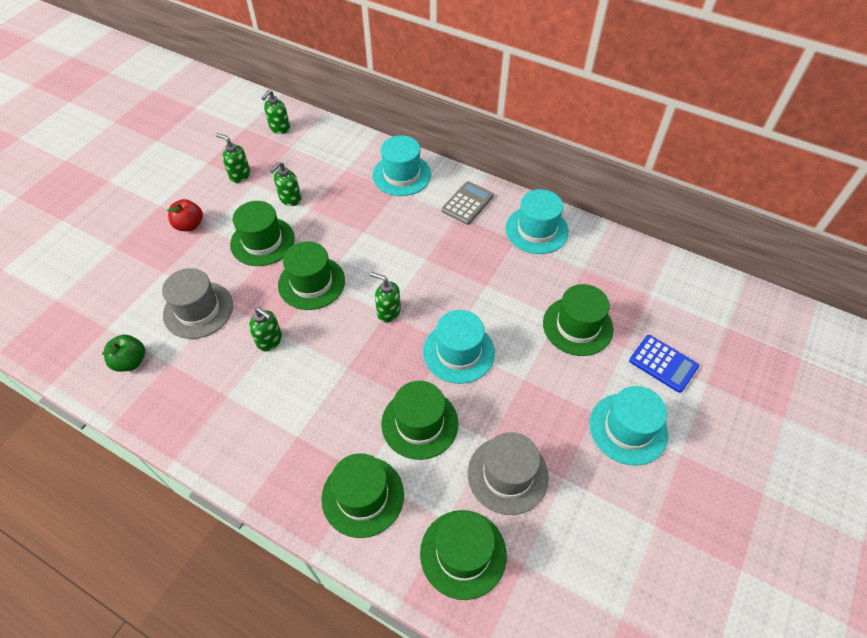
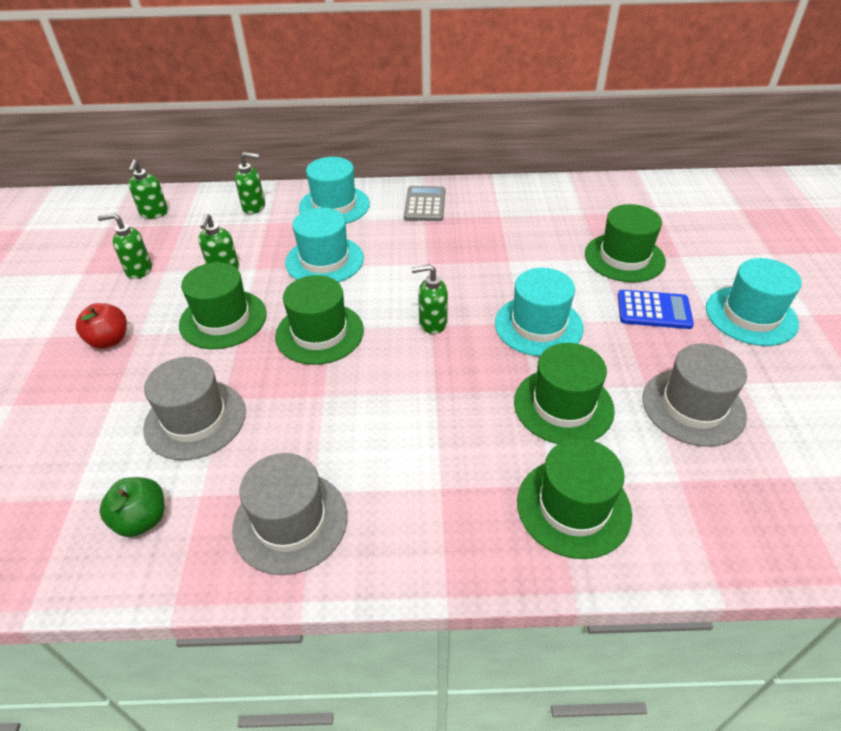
camera: 30 degrees left, 10 degrees down
(201, 408) = (290, 521): none -> grey hat
(270, 341) = (319, 409): green soap dispenser -> green soap dispenser (254, 207)
(463, 553) = (728, 502): green hat -> none
(536, 230) = (511, 201): turquoise hat -> turquoise hat (324, 260)
(663, 364) = (723, 255): blue calculator -> blue calculator (654, 310)

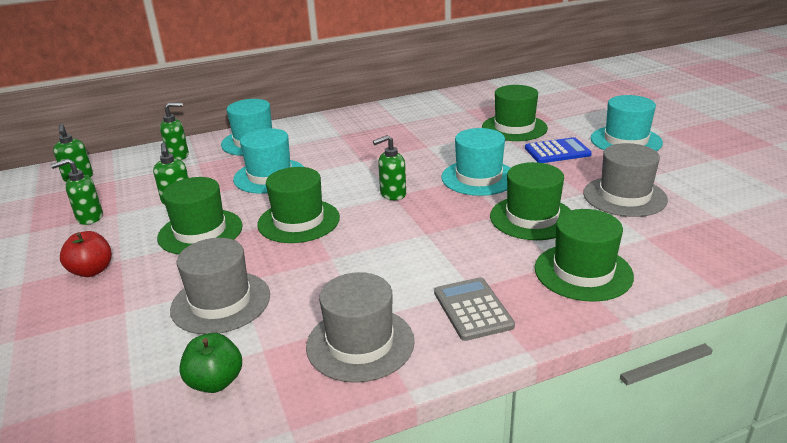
camera: 20 degrees left, 15 degrees down
(425, 204) = (334, 127): grey calculator -> grey calculator (473, 309)

